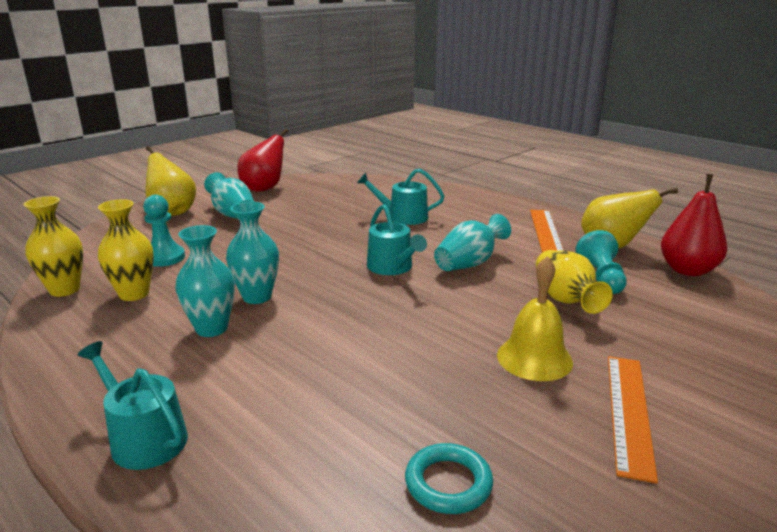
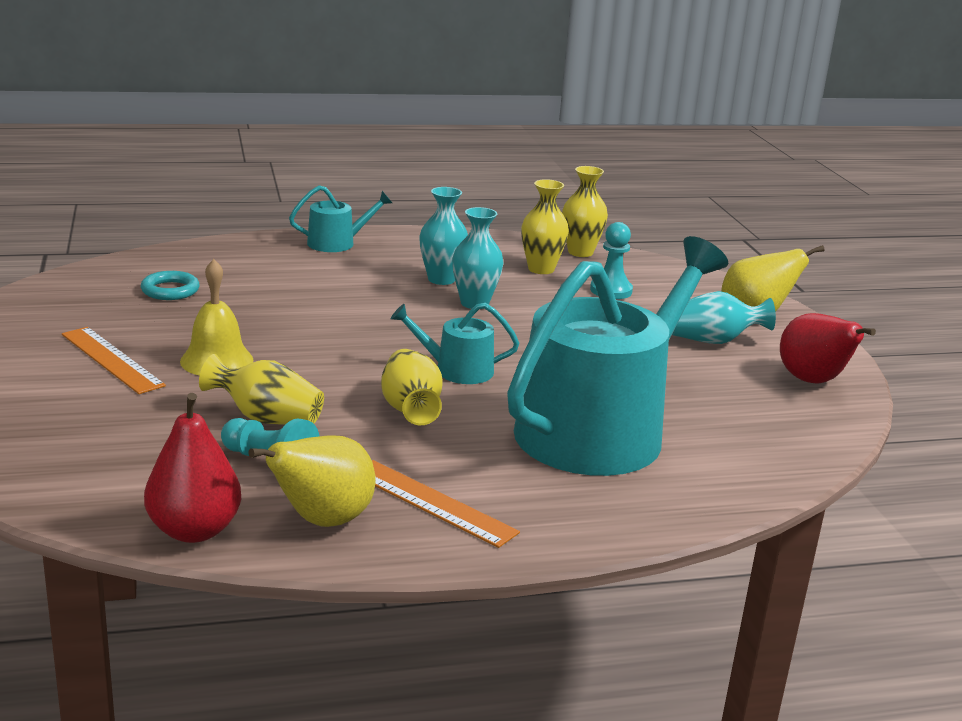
camera: 120 degrees right, 0 degrees up
(403, 217) = (600, 428): turquoise watering can -> turquoise watering can, size x2.38
(469, 263) = (410, 409): turquoise vase -> yellow vase

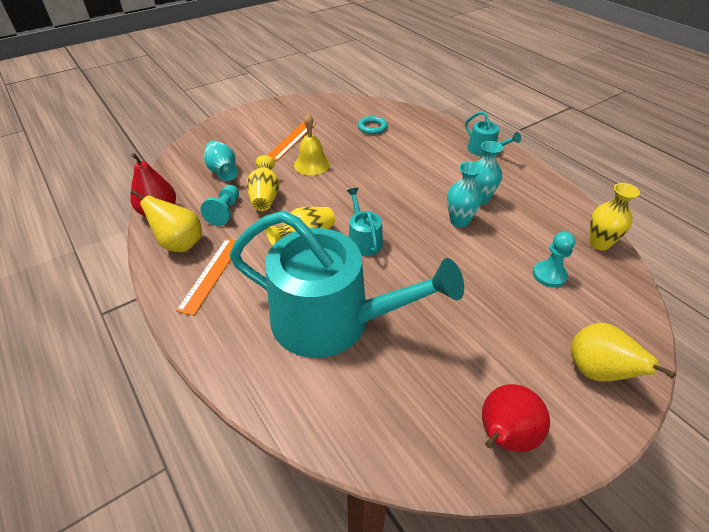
camera: 70 degrees right, 20 degrees up
(541, 269) = (545, 233): yellow vase -> none
(713, 341) = (520, 352): turquoise vase -> turquoise vase (222, 171)

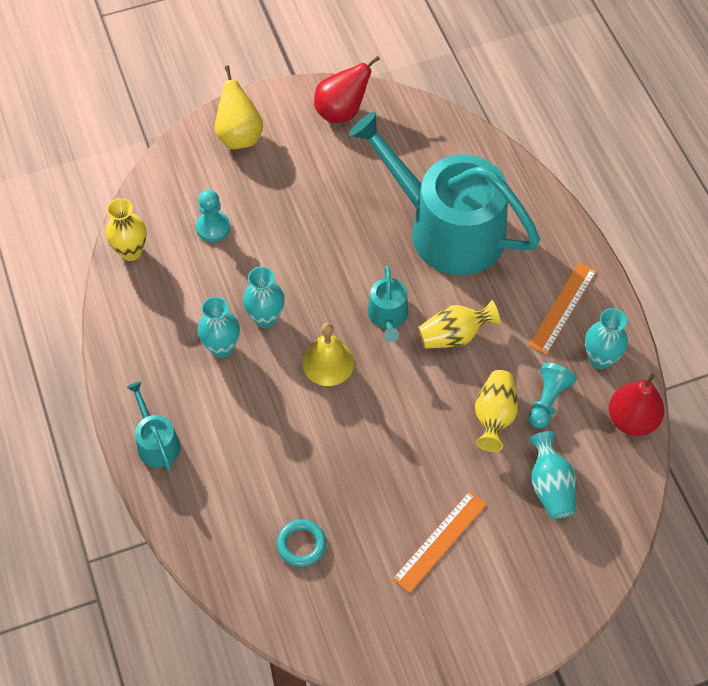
camera: 165 degrees left, 15 degrees up
(180, 244) = (600, 359): yellow pear -> turquoise vase
(312, 164) = (419, 470): yellow bell -> yellow bell (328, 363)

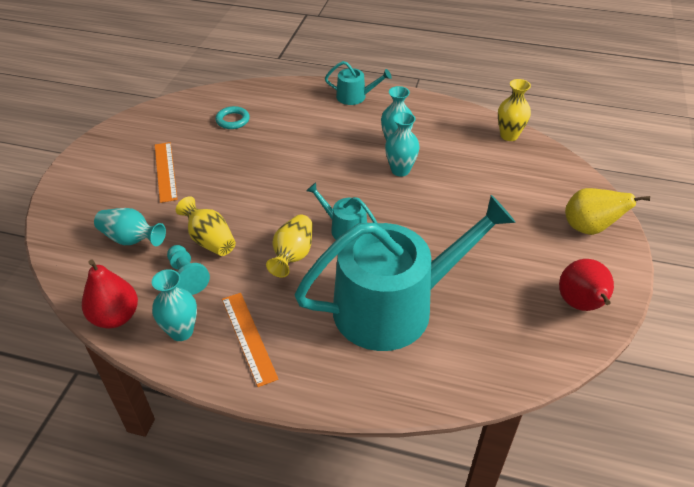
camera: 125 degrees right, 15 degrees down
(213, 227) = (501, 178): turquoise pawn -> none
(328, 363) = (337, 182): yellow bell -> none

